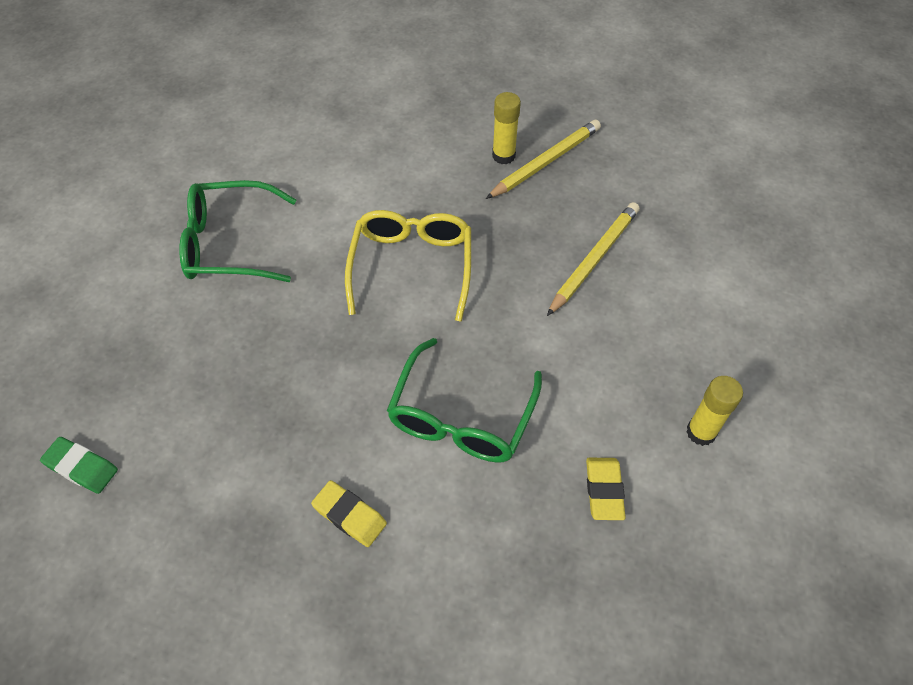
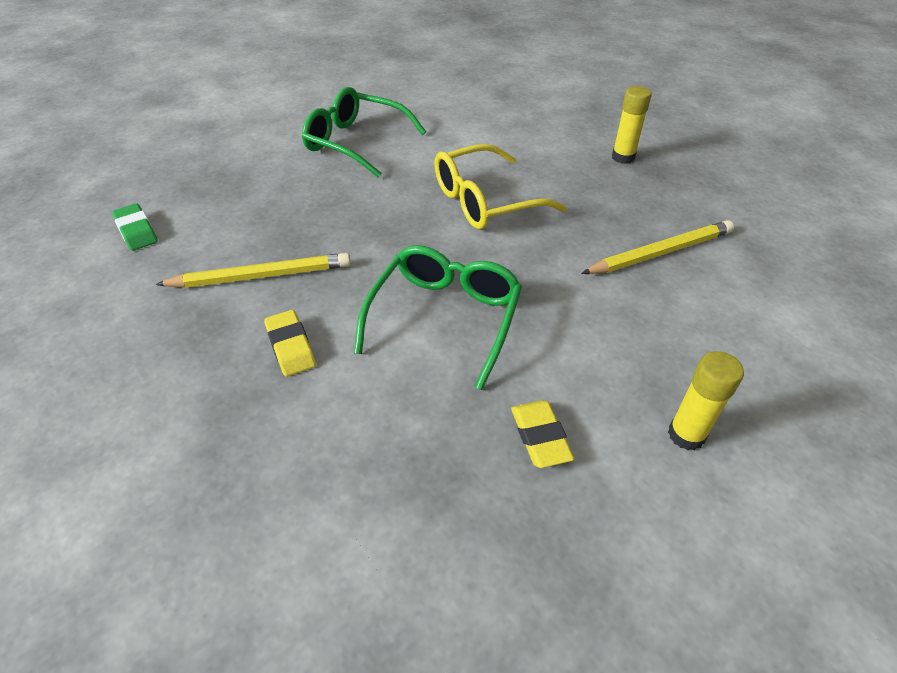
camera: 30 degrees right, 10 degrees down
(411, 266) = (485, 201): yellow glasses -> yellow glasses turned 150 degrees counterclockwise
(461, 417) = (445, 318): green glasses -> green glasses turned 150 degrees clockwise
(545, 162) = (660, 172): yellow pencil -> yellow pencil (261, 276)
(604, 490) = (540, 437): yellow eraser -> yellow eraser turned 45 degrees counterclockwise

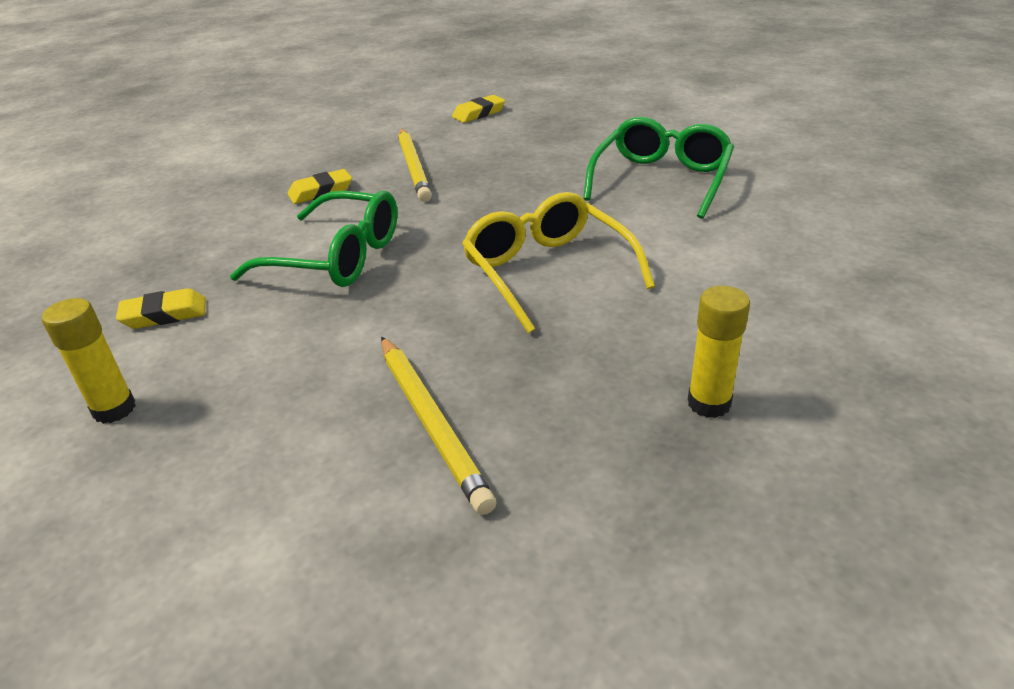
camera: 90 degrees right, 10 degrees down
(137, 231) = (479, 113): green eraser -> yellow eraser

